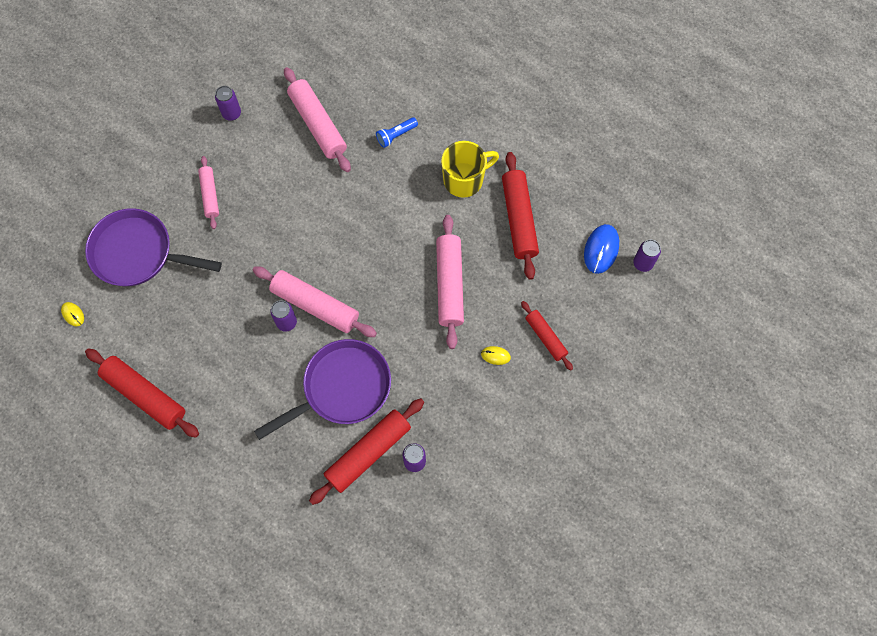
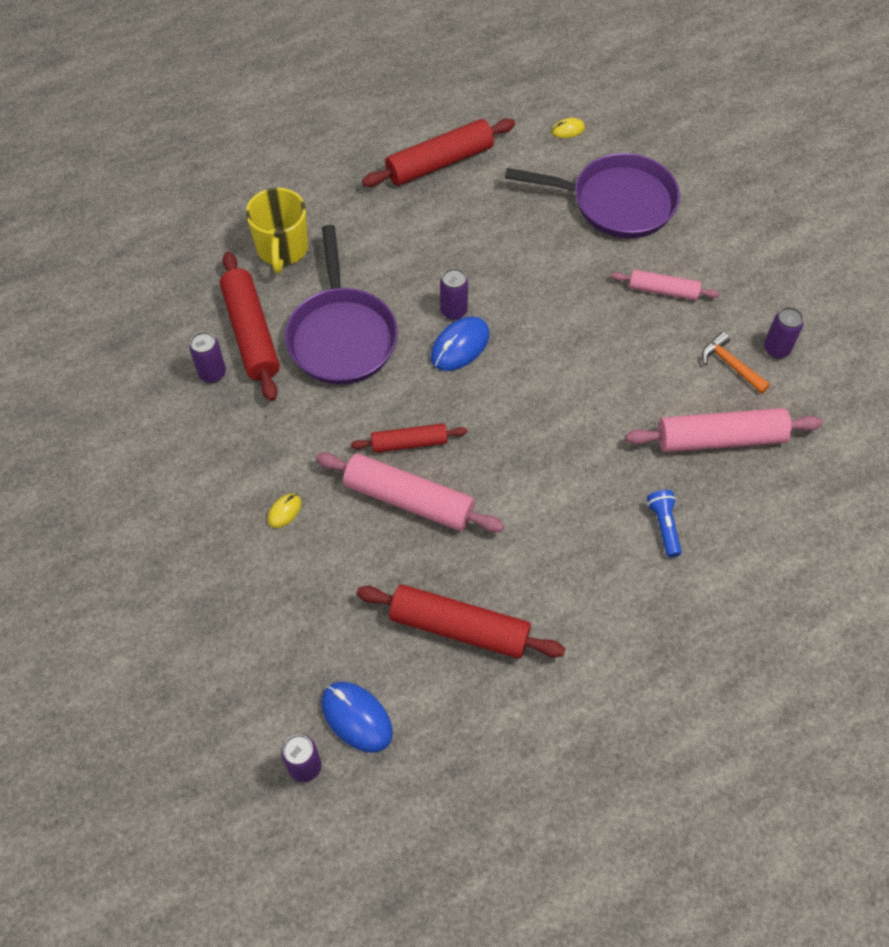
camera: 115 degrees right, 10 degrees down
(138, 253) = (616, 202): purple pan -> purple pan turned 60 degrees clockwise
(256, 136) = (730, 365): none -> orange hammer
(315, 305) = (460, 346): pink rolling pin -> blue mouse
(464, 179) = (554, 584): yellow mug -> yellow mug (282, 249)
(545, 337) = (273, 582): red rolling pin -> red rolling pin (409, 443)

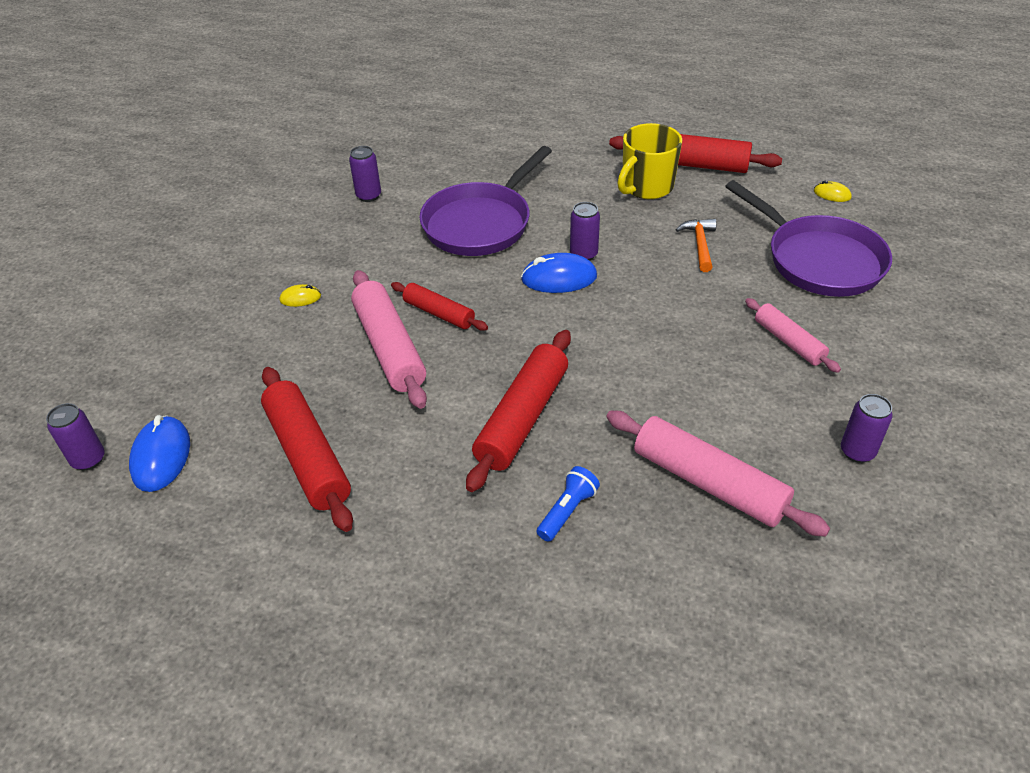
camera: 45 degrees right, 15 degrees down
(251, 333) = (423, 188): red rolling pin -> red rolling pin (522, 418)
(282, 249) = (508, 156): yellow mug -> yellow mug (646, 187)
(730, 365) = (790, 434): orange hammer -> orange hammer (699, 244)

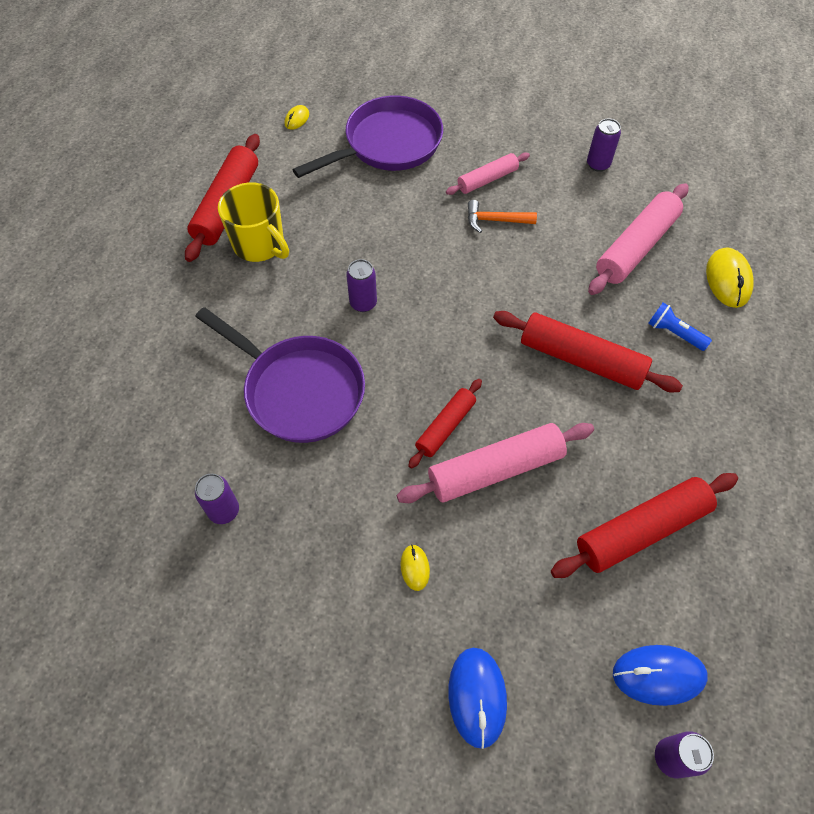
camera: 90 degrees left, 15 degrees up
(559, 278) = (397, 325): blue mouse -> blue mouse (477, 697)
(668, 585) = (728, 280): none -> yellow mouse
(699, 244) = (358, 216): orange hammer -> orange hammer (495, 220)

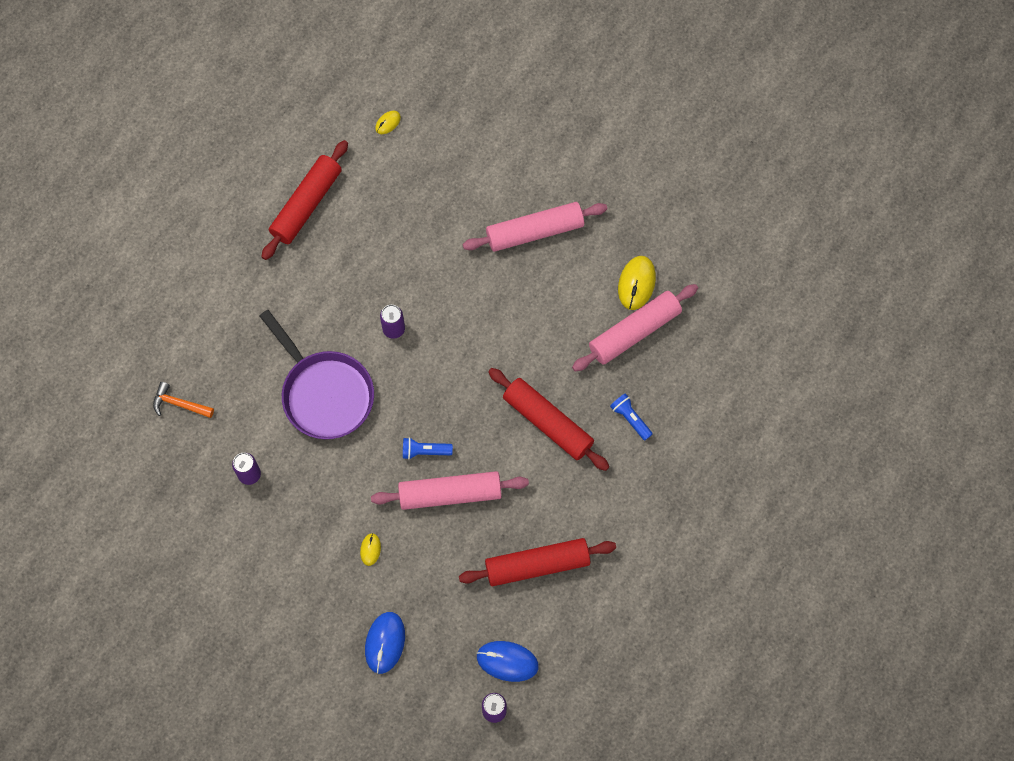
camera: 15 degrees right, 10 degrees up
(260, 245) = (325, 252): yellow mug -> none
(388, 144) = (460, 171): purple pan -> none
(445, 427) = (425, 451): red rolling pin -> blue flashlight
(487, 180) = (534, 232): pink rolling pin -> pink rolling pin, size x1.69
(495, 220) = (526, 276): orange hammer -> orange hammer (179, 404)
(598, 164) = (637, 239): purple can -> none
(728, 280) = (696, 382): yellow mouse -> yellow mouse (636, 283)

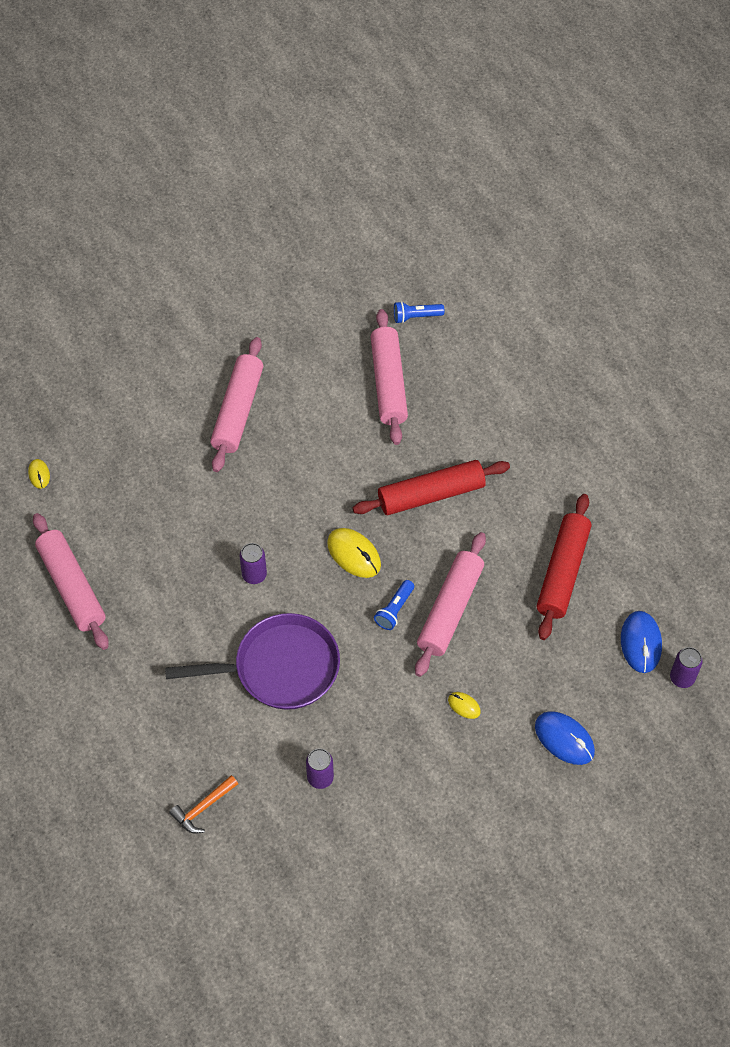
camera: 60 degrees left, 10 degrees down
(306, 205) = (72, 586): red rolling pin -> pink rolling pin
(507, 661) = (640, 643): blue mouse -> blue mouse turned 45 degrees counterclockwise
(630, 418) = (468, 428): blue flashlight -> blue flashlight (416, 316)
(636, 283) = (343, 358): yellow mouse -> yellow mouse (354, 554)

